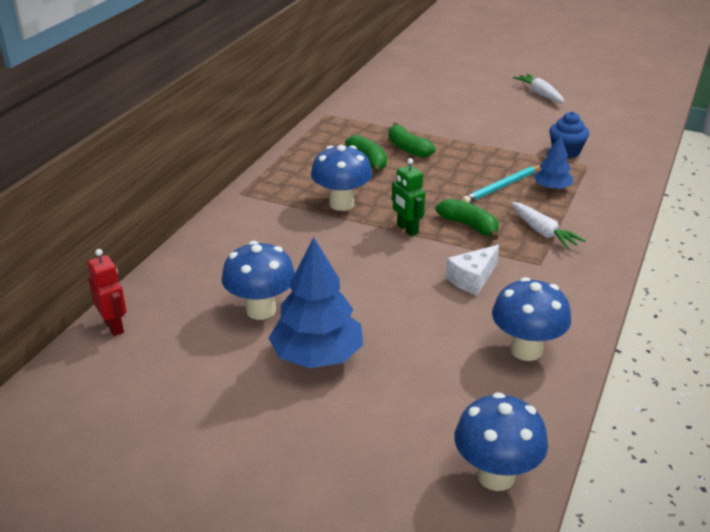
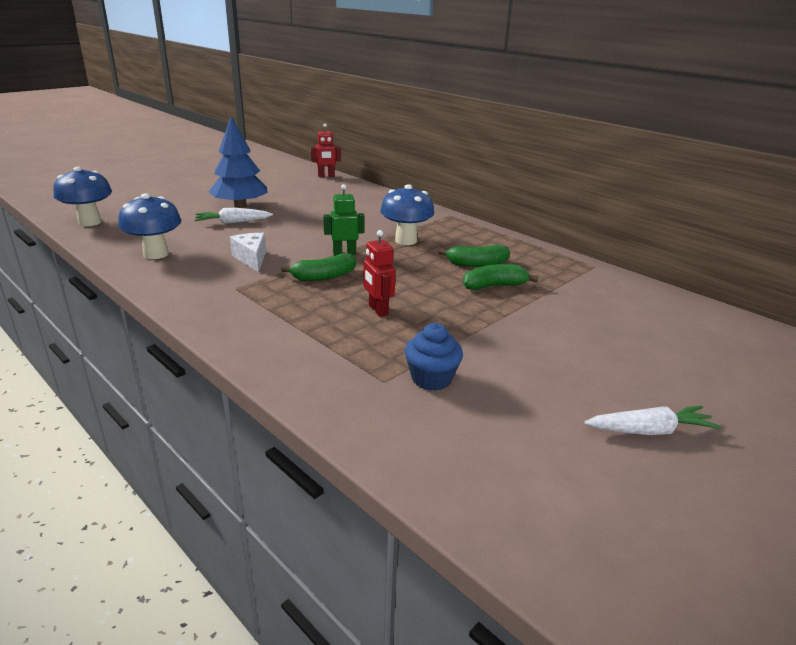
camera: 110 degrees right, 5 degrees down
(261, 310) = (300, 201): blue mushroom -> none
(502, 187) = (378, 310): turquoise pencil -> red robot
(543, 232) = (278, 304): white carrot -> white carrot (233, 222)
(552, 188) = (351, 337): blue tree -> none

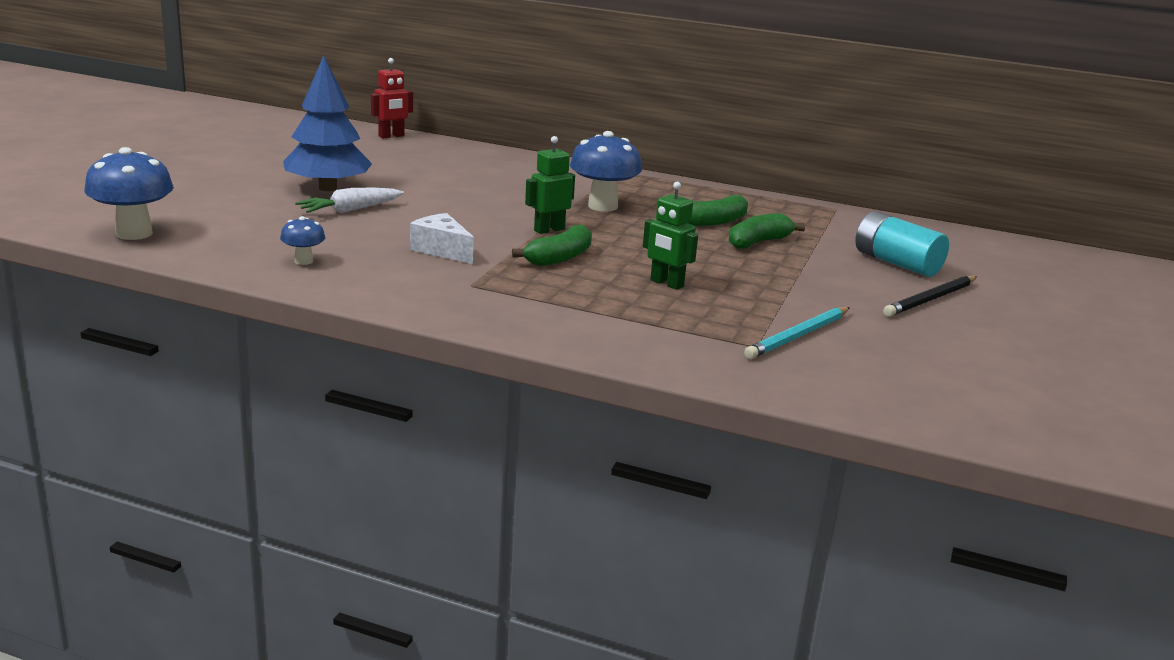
camera: 25 degrees left, 5 degrees down
(156, 254) = (303, 261): blue mushroom -> blue mushroom, size x0.52
(378, 310) = (666, 283): red robot -> green robot
(431, 379) = (798, 336): blue cupcake -> turquoise pencil
(596, 365) = (930, 299): none -> black pencil
(599, 323) = (896, 263): none -> turquoise battery
(649, 430) = (1023, 343): white carrot -> none

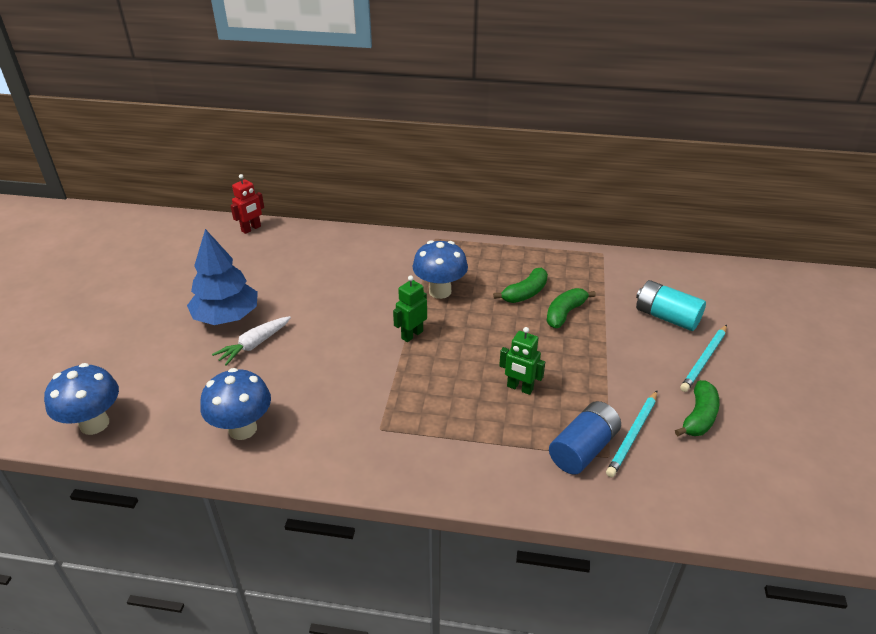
camera: 10 degrees left, 15 degrees up
(303, 261) = (242, 429): blue mushroom -> blue mushroom, size x1.94
(442, 250) = (342, 385): white cheese -> none
(559, 258) = (432, 373): green banana -> green banana (699, 417)
(725, 336) = (583, 449): none -> blue battery
(930, 299) = (704, 360): black pencil -> turquoise pencil

